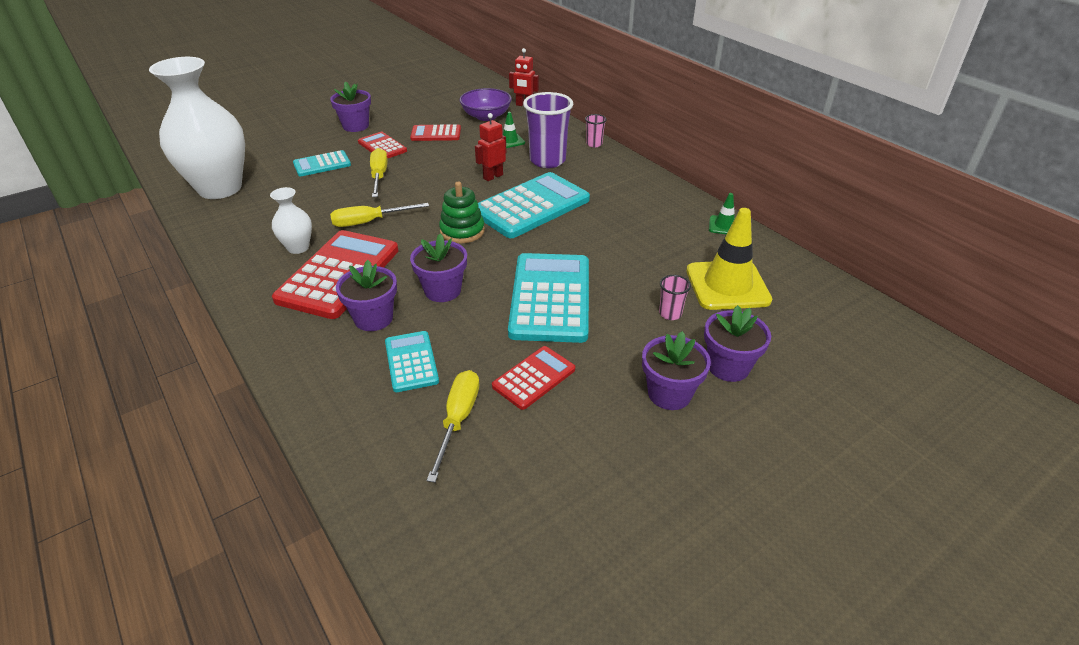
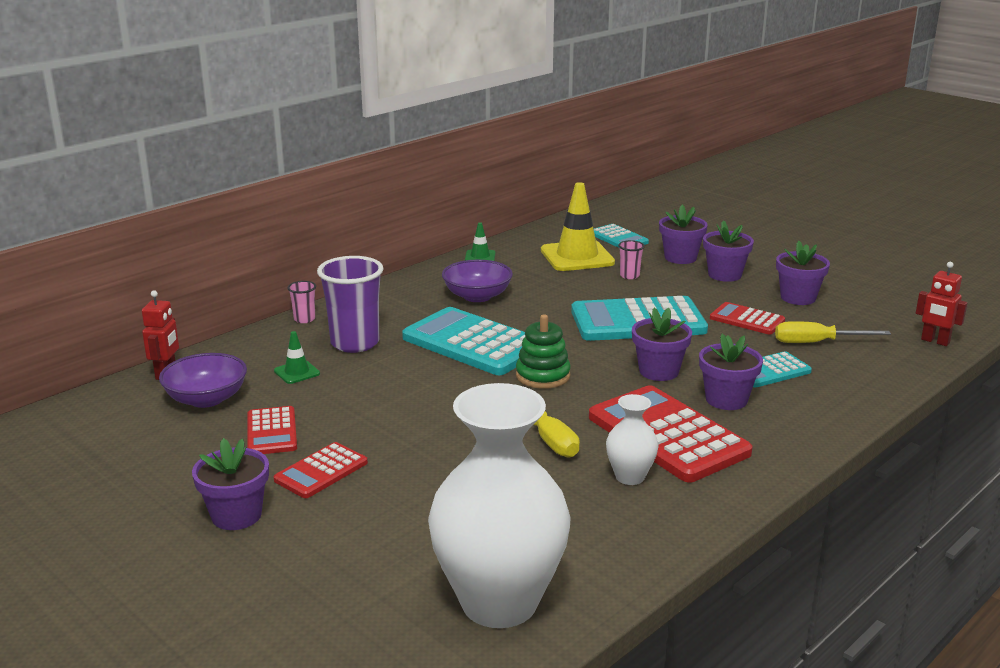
camera: 100 degrees left, 15 degrees down
(322, 164) = (392, 516): turquoise calculator -> turquoise calculator (618, 238)
(339, 274) = (667, 435): red calculator -> red calculator turned 45 degrees clockwise
(379, 176) = (422, 455): yellow screwdriver -> none
(493, 176) = (405, 373): red robot -> red robot (935, 341)
(587, 445) = (798, 298): none -> purple flower pot
(626, 216) = (477, 296): none -> purple bowl

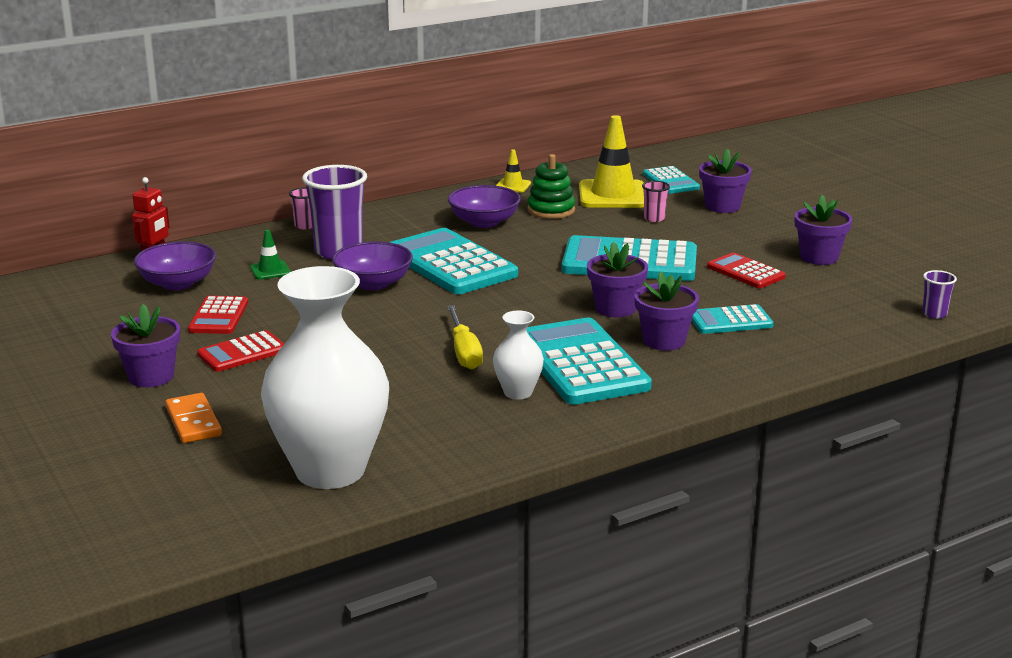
camera: 15 degrees right, 0 degrees up
(314, 565) = (193, 422): none -> orange domino
(410, 374) = (373, 283): none -> purple bowl
(480, 257) = (512, 186): green traffic cone -> yellow traffic cone
(543, 376) = (498, 299): green stacking toy -> green stacking toy (551, 210)
(667, 435) = (581, 363): red calculator -> turquoise calculator
(724, 275) = (757, 227): purple flower pot -> none
(816, 342) = (802, 301): yellow screwdriver -> none
(935, 341) = (934, 314): red robot -> purple cup

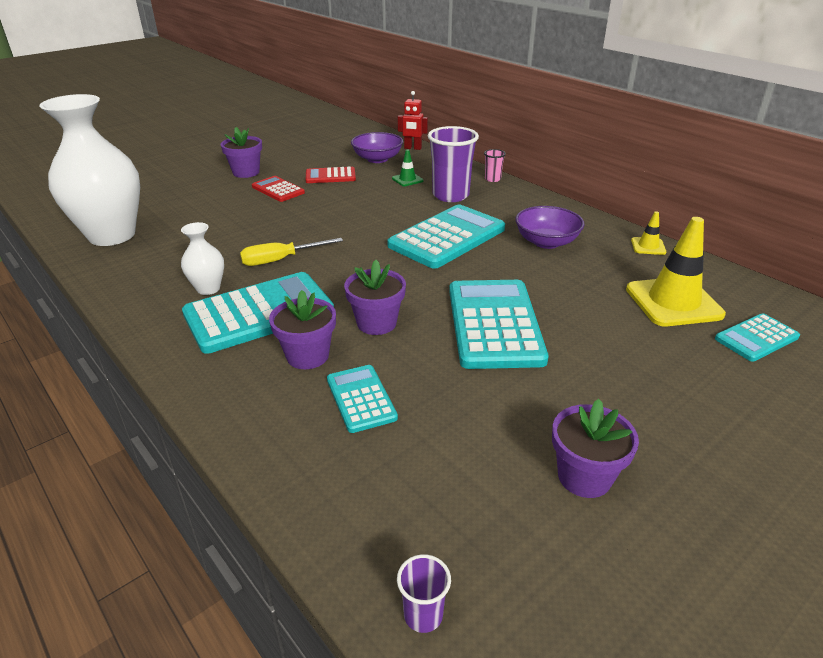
camera: 80 degrees right, 10 degrees up
(193, 422) = (187, 190): orange domino -> none
(373, 283) = (397, 214): purple bowl -> none
(551, 210) = (601, 270): green stacking toy -> none
(654, 218) = (625, 333): pink cup -> none
(722, 206) = (706, 382): purple flower pot -> none
(745, 272) = (502, 407): red calculator -> none

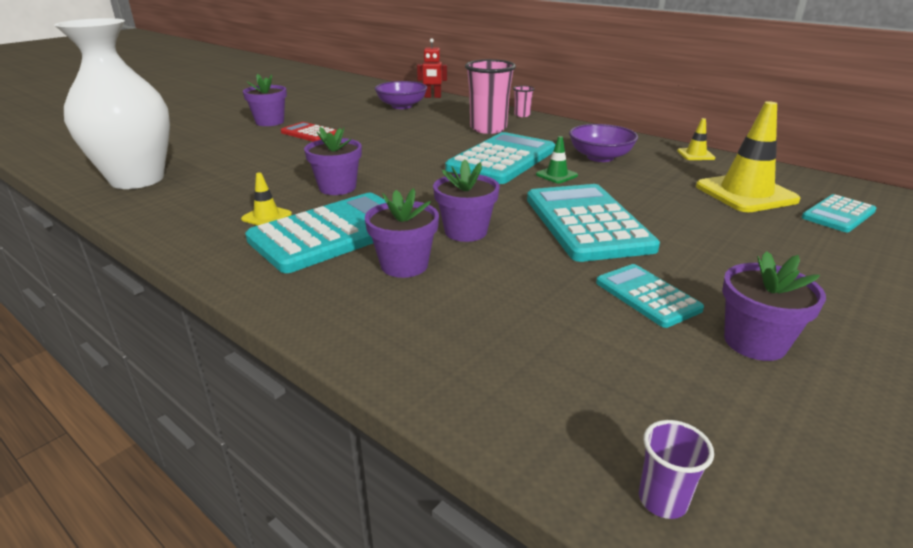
camera: 10 degrees left, 5 degrees down
(208, 288) = (266, 216): white vase -> yellow traffic cone
(280, 260) = (337, 188): yellow screwdriver -> purple flower pot
(330, 176) = (360, 120): red calculator -> none
(361, 398) = (482, 297): turquoise calculator -> turquoise calculator (647, 296)
(407, 180) = (439, 119): green traffic cone -> green traffic cone (556, 175)
(450, 195) = (488, 128): purple cup -> pink cup

